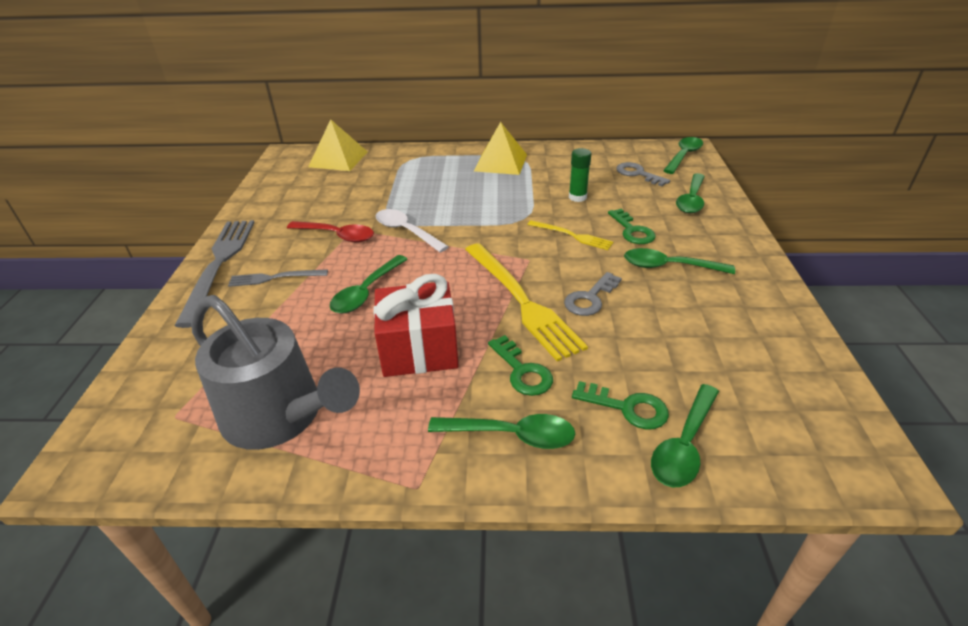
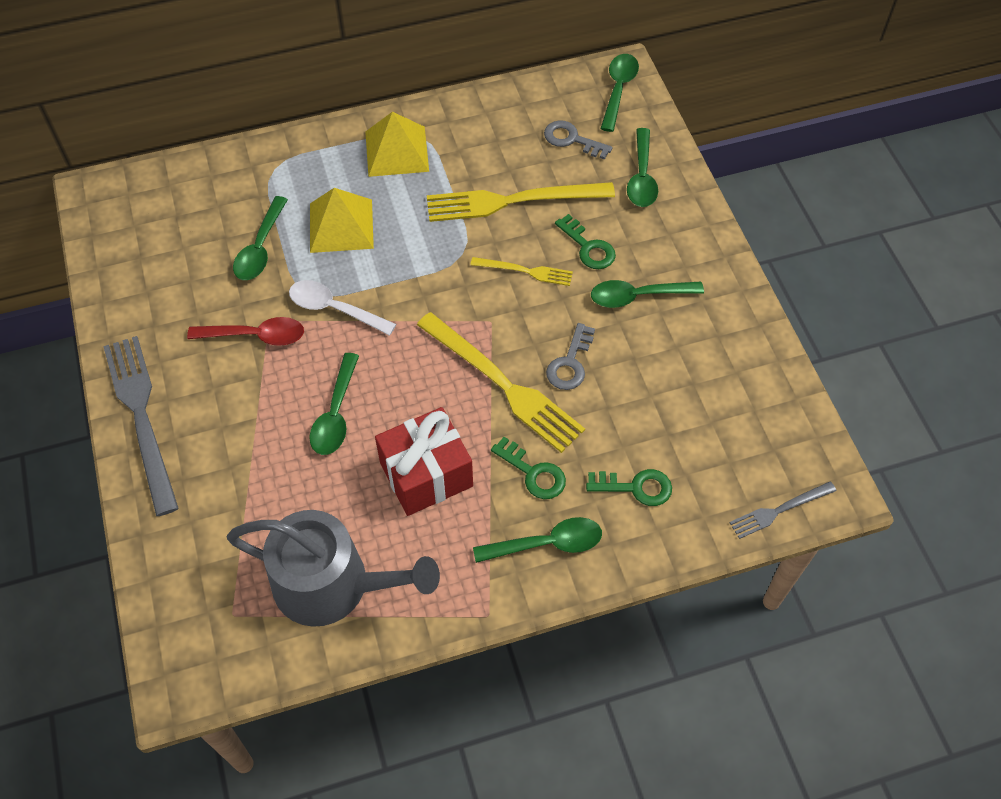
camera: 20 degrees left, 20 degrees up
(274, 278) = (221, 420): grey fork -> grey fork (779, 510)
(338, 159) = (175, 189): yellow pyramid -> yellow pyramid (341, 225)
(577, 197) = (512, 201): green glue stick -> yellow fork
(684, 445) = (689, 512): green spoon -> green spoon (260, 248)

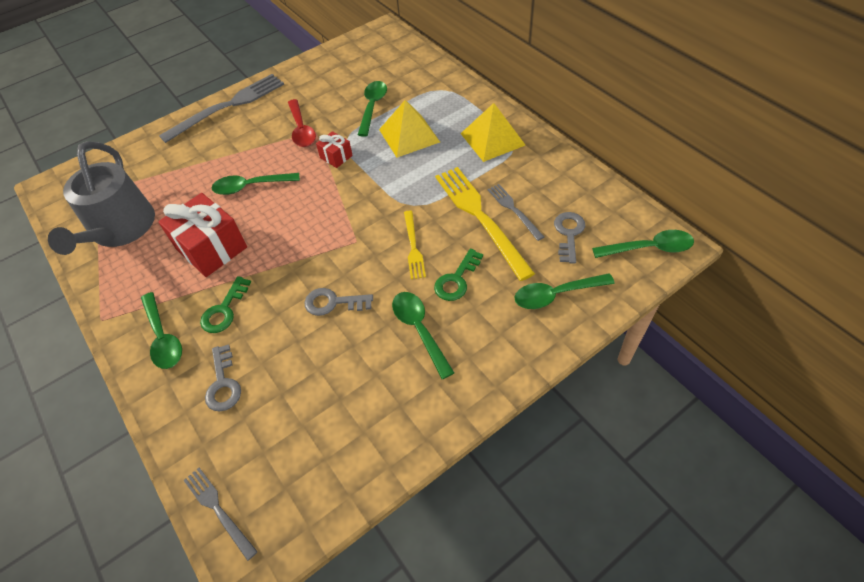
camera: 75 degrees right, 5 degrees down
(260, 248) = (372, 107): green spoon -> green spoon turned 105 degrees clockwise
(334, 309) = (336, 157): white spoon -> red gift
(503, 384) = (300, 266): yellow fork -> none
(517, 170) = (514, 210): none -> grey fork
(636, 487) = (223, 384): green key -> grey key

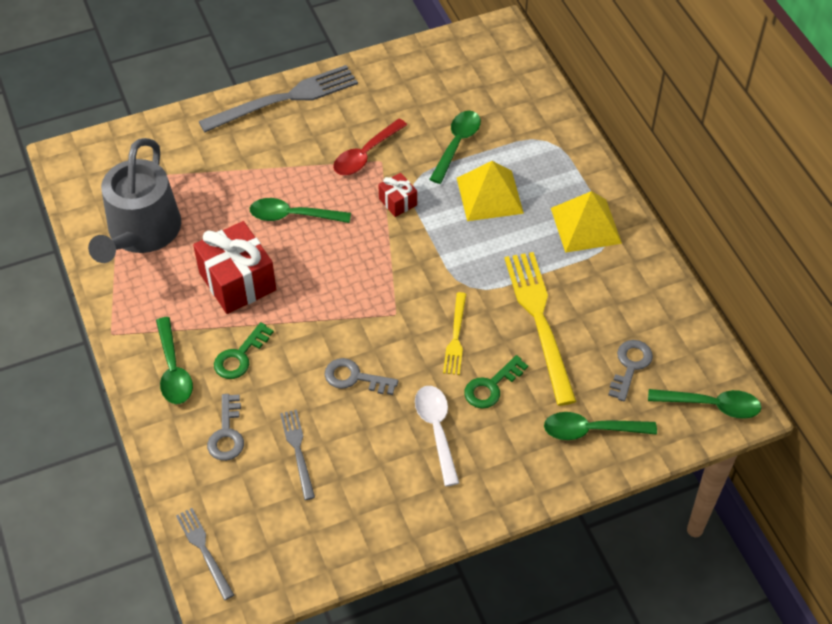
camera: 10 degrees right, 0 degrees up
(301, 129) = (365, 154): red spoon -> red spoon turned 45 degrees clockwise
(419, 330) = (436, 430): green spoon -> white spoon
(514, 210) = (580, 322): grey fork -> grey fork (298, 451)

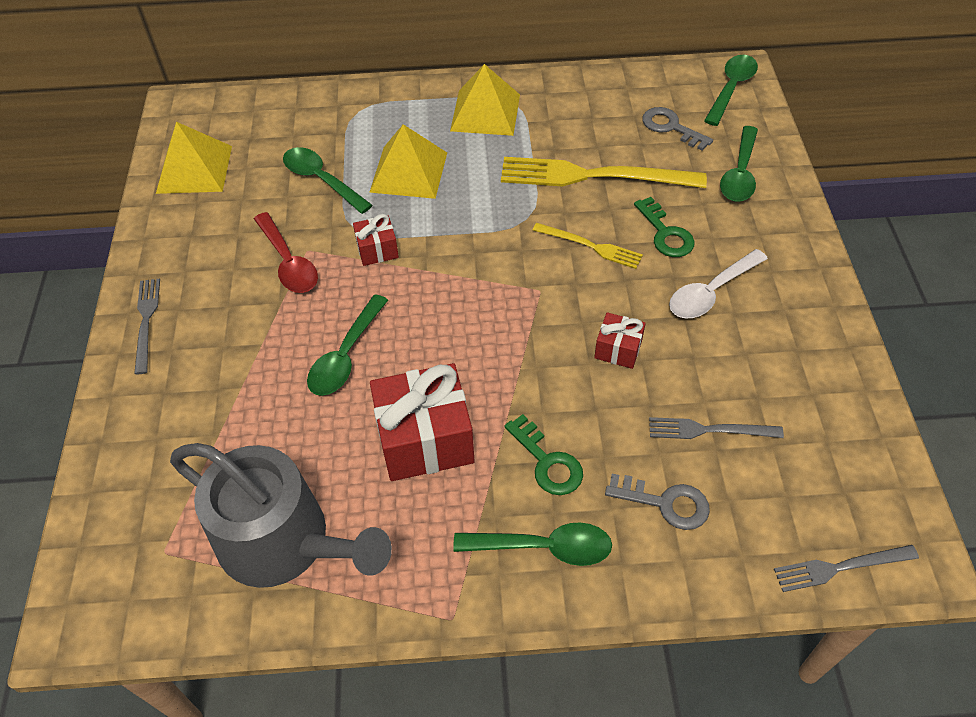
camera: 70 degrees left, 0 degrees up
(285, 99) = (146, 321): grey fork -> grey fork, size x0.52
(354, 377) = (618, 349): grey key -> red gift
(436, 66) = (194, 169): none -> yellow pyramid
(436, 430) = (711, 292): white spoon -> white spoon turned 45 degrees counterclockwise

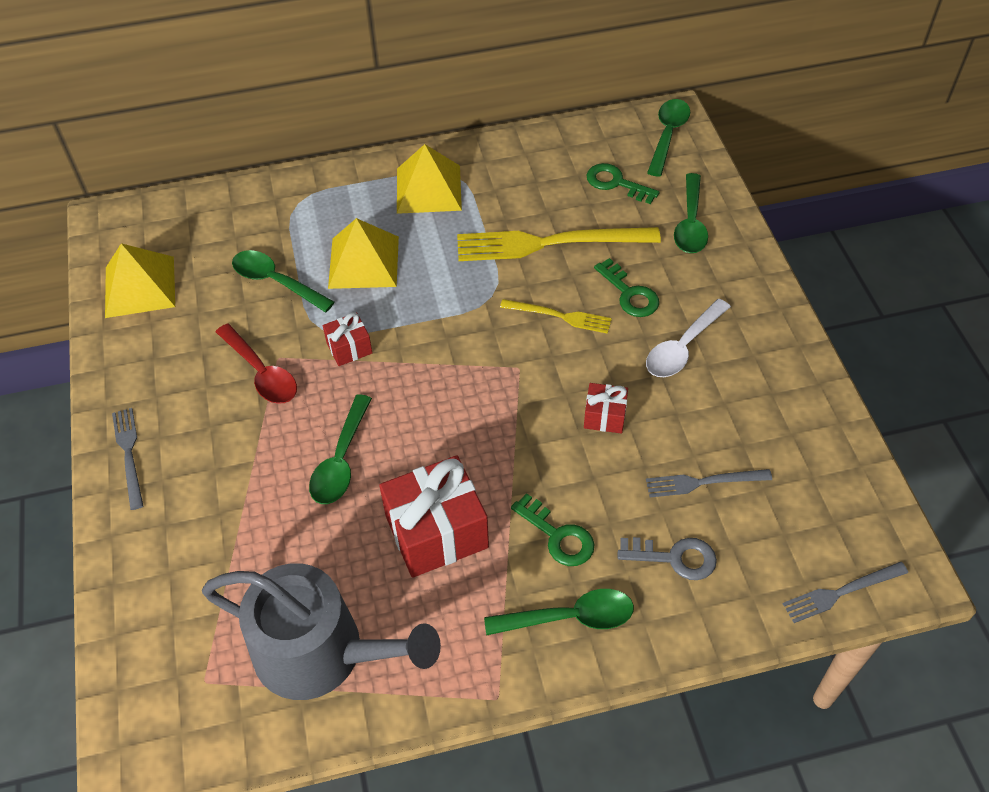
camera: 10 degrees left, 0 degrees up
(670, 127) = (616, 183): grey key -> green key

